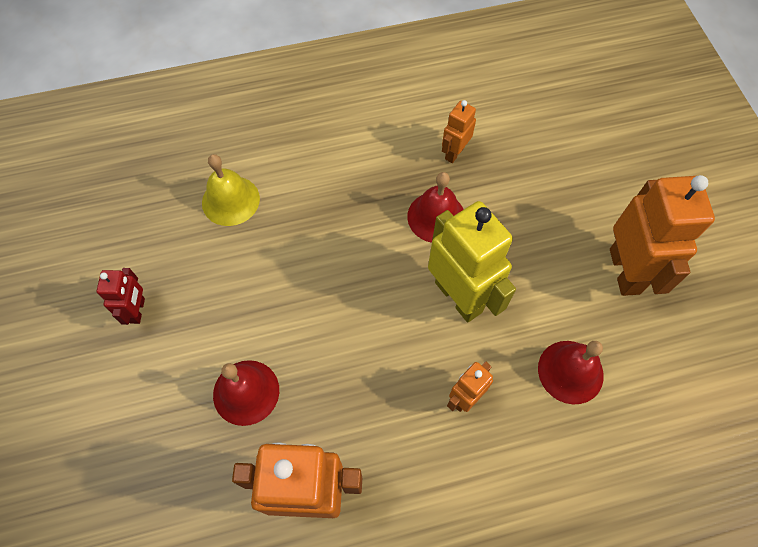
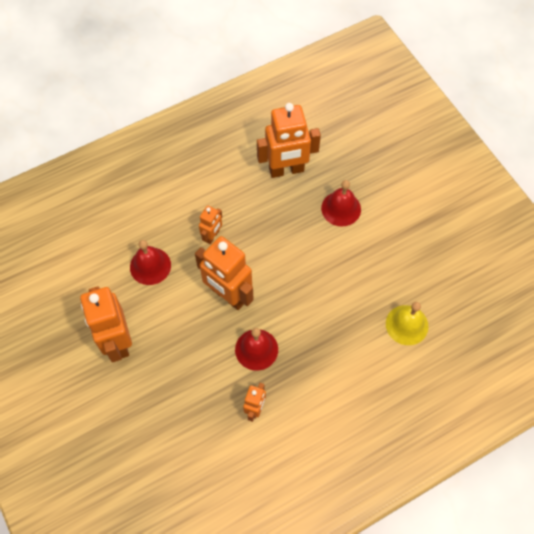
camera: 165 degrees right, 0 degrees up
(138, 310) = (428, 237): red robot -> none
(459, 296) = (228, 295): yellow robot -> orange robot

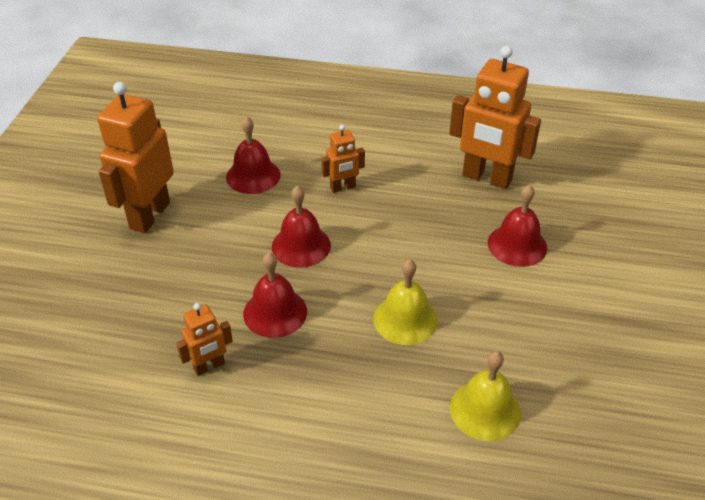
camera: 40 degrees right, 20 degrees down
(228, 295) = (301, 246): orange robot -> red bell
(326, 301) = (405, 319): none -> yellow bell

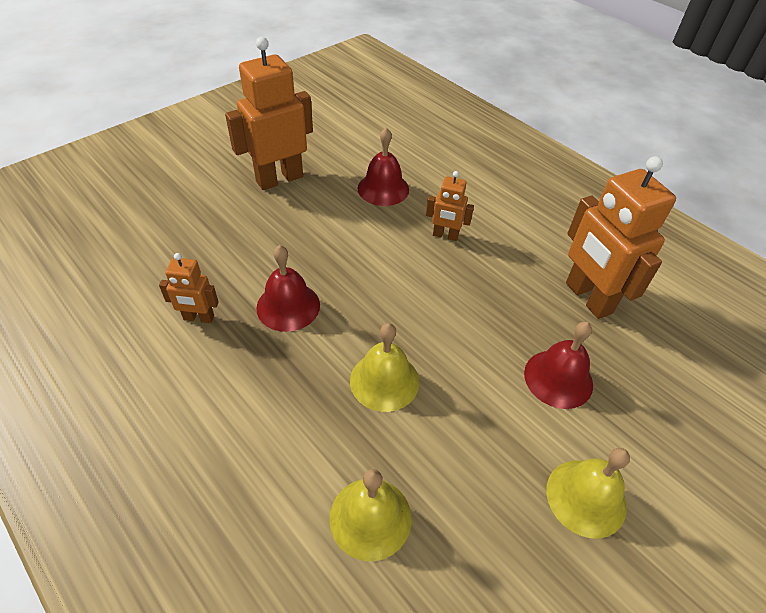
camera: 35 degrees right, 5 degrees up
(301, 246) = (363, 264): red bell -> none
(598, 308) = (586, 497): none -> yellow bell

